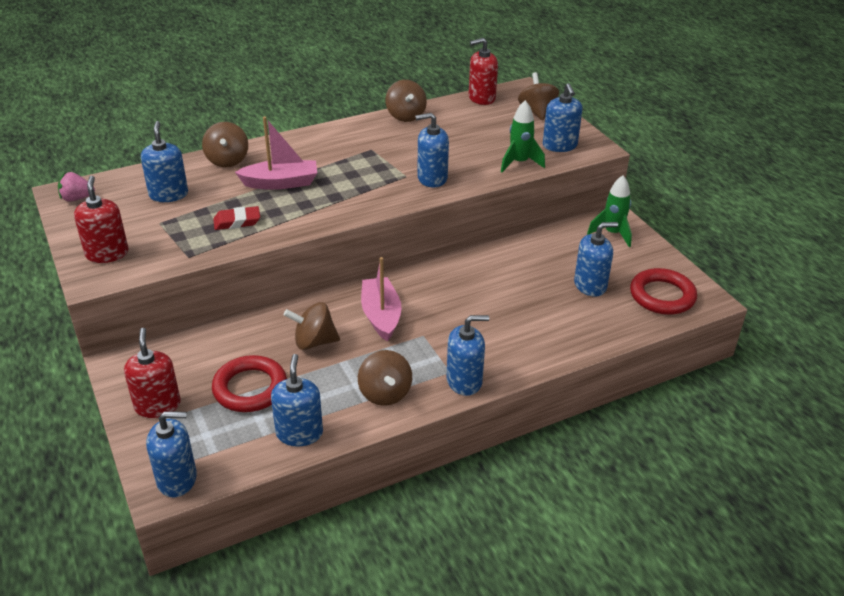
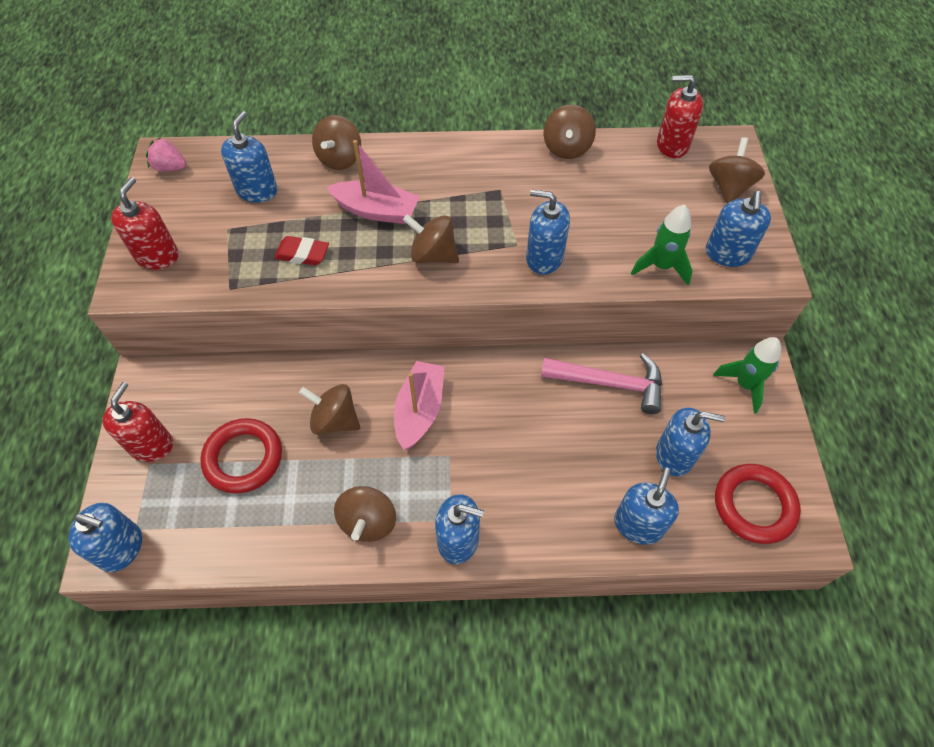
camera: 25 degrees right, 20 degrees up
(299, 433) = (259, 539): blue soap dispenser -> blue soap dispenser (638, 524)
(345, 197) = (433, 255): none -> brown spinning top
(517, 259) = (609, 383): none -> pink hammer

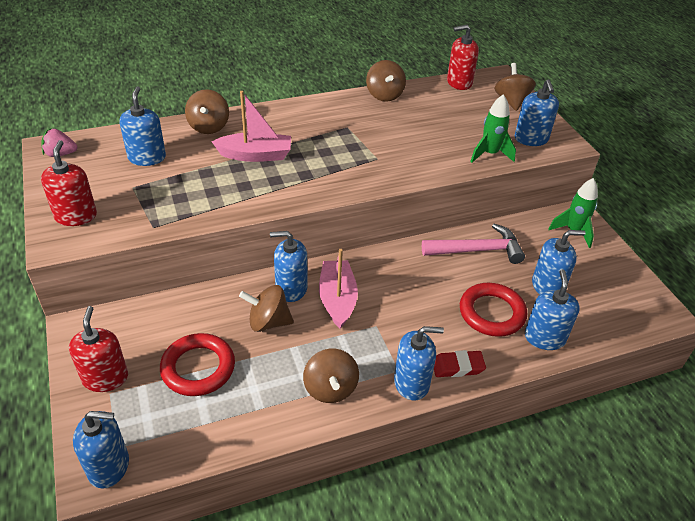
camera: 20 degrees left, 15 degrees down
(302, 254) = (206, 193): red eraser -> red eraser (457, 367)
(433, 255) = (315, 176): brown spinning top -> none
(544, 258) = (402, 163): blue soap dispenser -> blue soap dispenser (291, 288)
(754, 505) = (619, 305): red ring -> red ring (492, 313)

